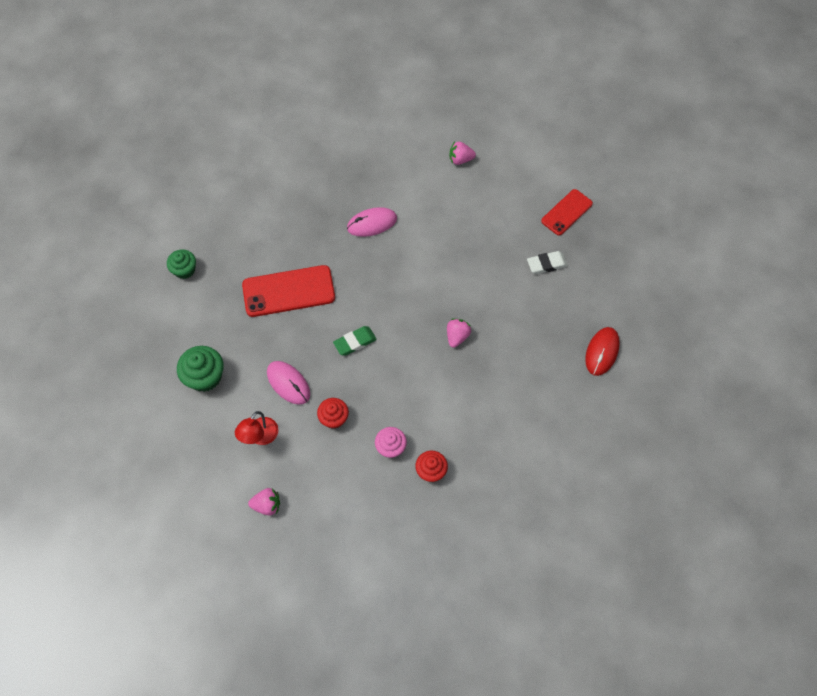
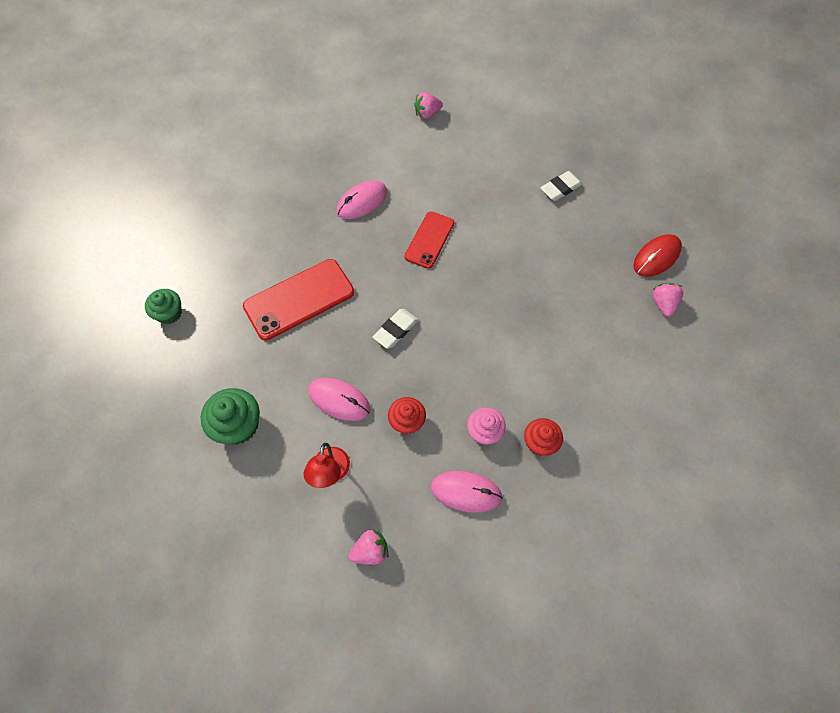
camera: 20 degrees left, 0 degrees up
(355, 342) = (395, 330): green eraser -> white eraser
(356, 488) = (466, 492): none -> pink mouse
(457, 336) = (503, 289): pink strawberry -> pink strawberry (663, 304)
(566, 212) = (556, 133): red phone -> red phone (429, 240)
(602, 352) = (656, 257): red mouse -> red mouse turned 45 degrees clockwise

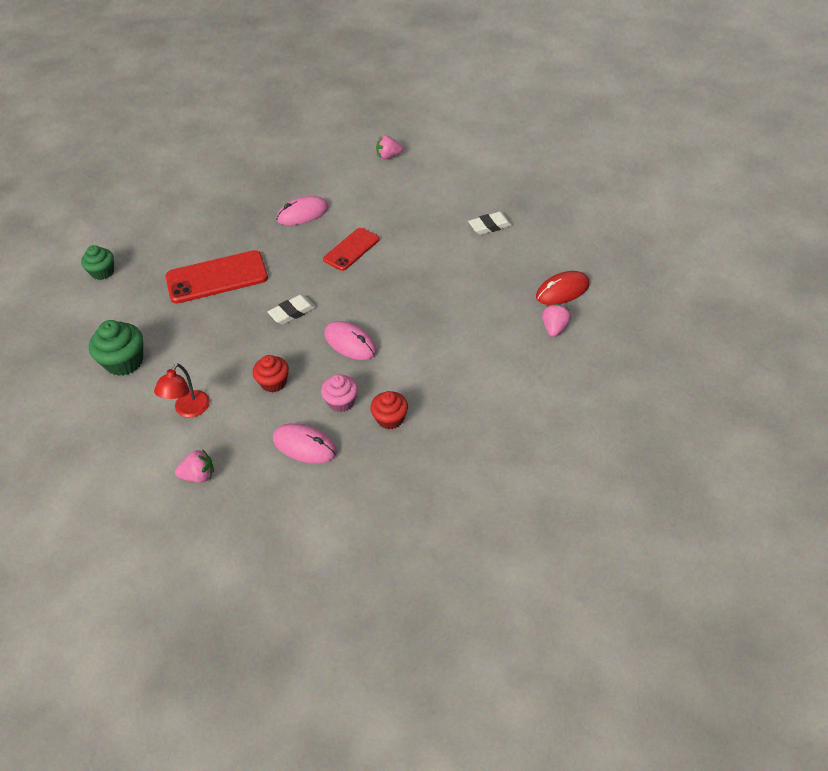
camera: 15 degrees right, 15 degrees down
(339, 400) = (220, 357): pink mouse -> pink mouse (350, 343)

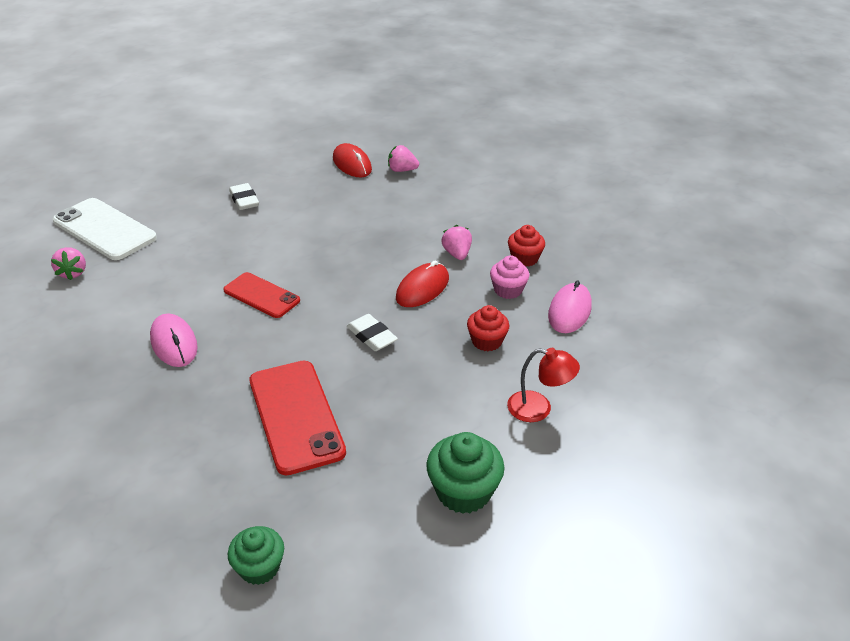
camera: 95 degrees left, 10 degrees down
(199, 475) = (629, 385): pink strawberry -> pink strawberry (457, 254)
(350, 343) = (422, 288): pink mouse -> red mouse
(444, 160) = (105, 229): none -> white phone

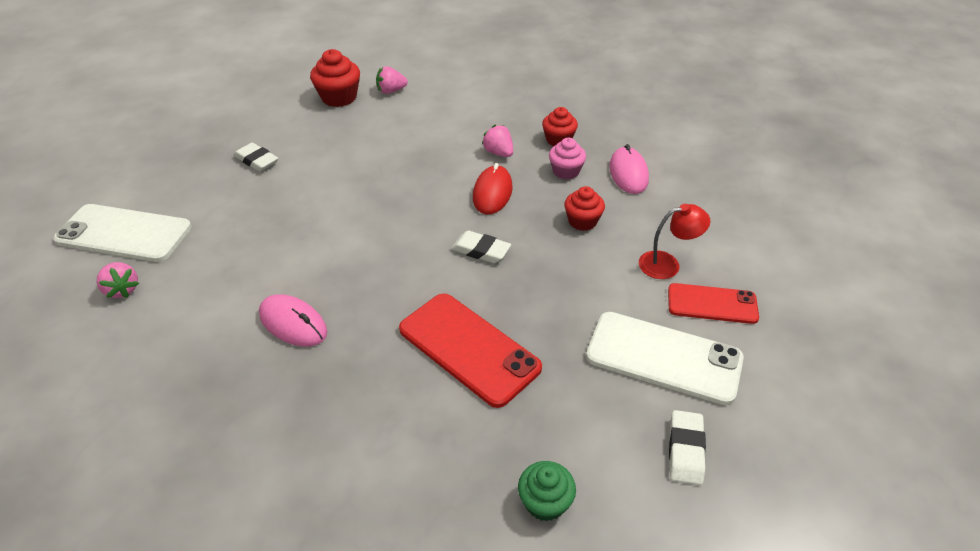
camera: 25 degrees left, 5 degrees up
(261, 295) = (347, 247): red phone -> red phone (712, 304)
(352, 164) = (339, 97): red mouse -> red cupcake
(417, 580) = (685, 450): none -> white eraser
(463, 491) = (663, 358): green cupcake -> white phone

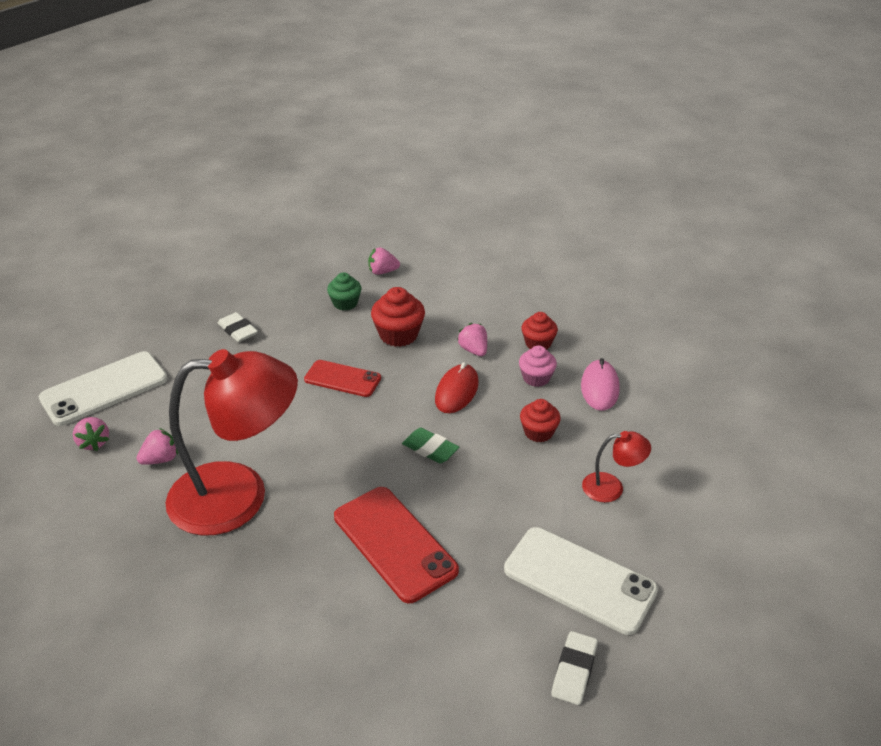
camera: 10 degrees right, 5 degrees down
(124, 233) = (104, 388): white phone -> white phone turned 60 degrees counterclockwise
(200, 297) = (161, 459): none -> pink strawberry
(293, 323) = (239, 496): pink mouse -> red lamp
(339, 97) = (330, 273): red cupcake -> red cupcake (398, 335)
(481, 250) = (430, 449): white eraser -> green eraser
(545, 502) = (428, 696): green cupcake -> green cupcake (345, 303)
(712, 304) = (644, 534): red phone -> red phone (342, 379)

